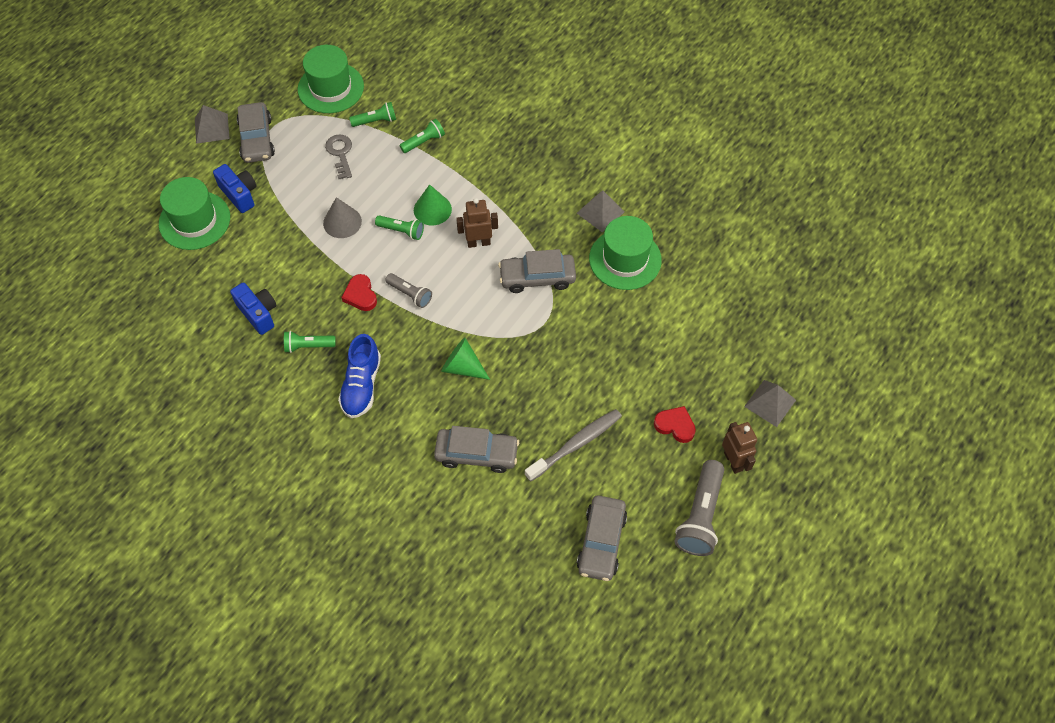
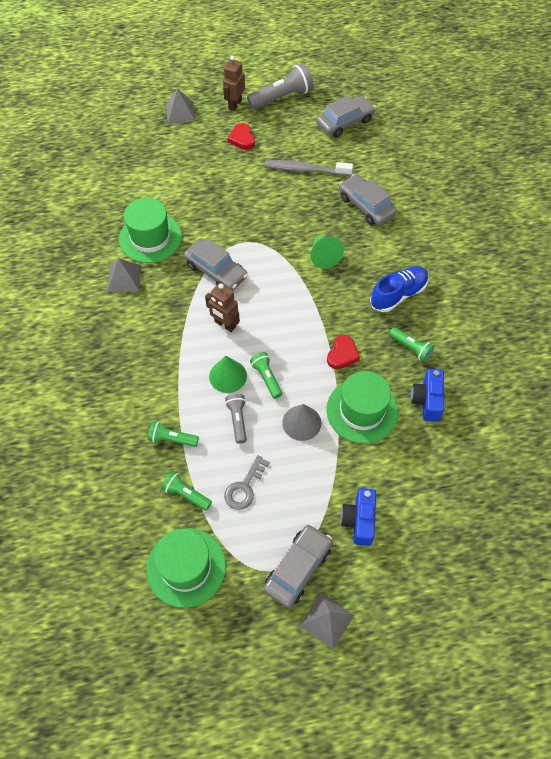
camera: 135 degrees left, 0 degrees up
(194, 220) = (416, 527): green hat -> green hat (362, 411)
(410, 294) = (308, 327): grey flashlight -> grey flashlight (237, 420)

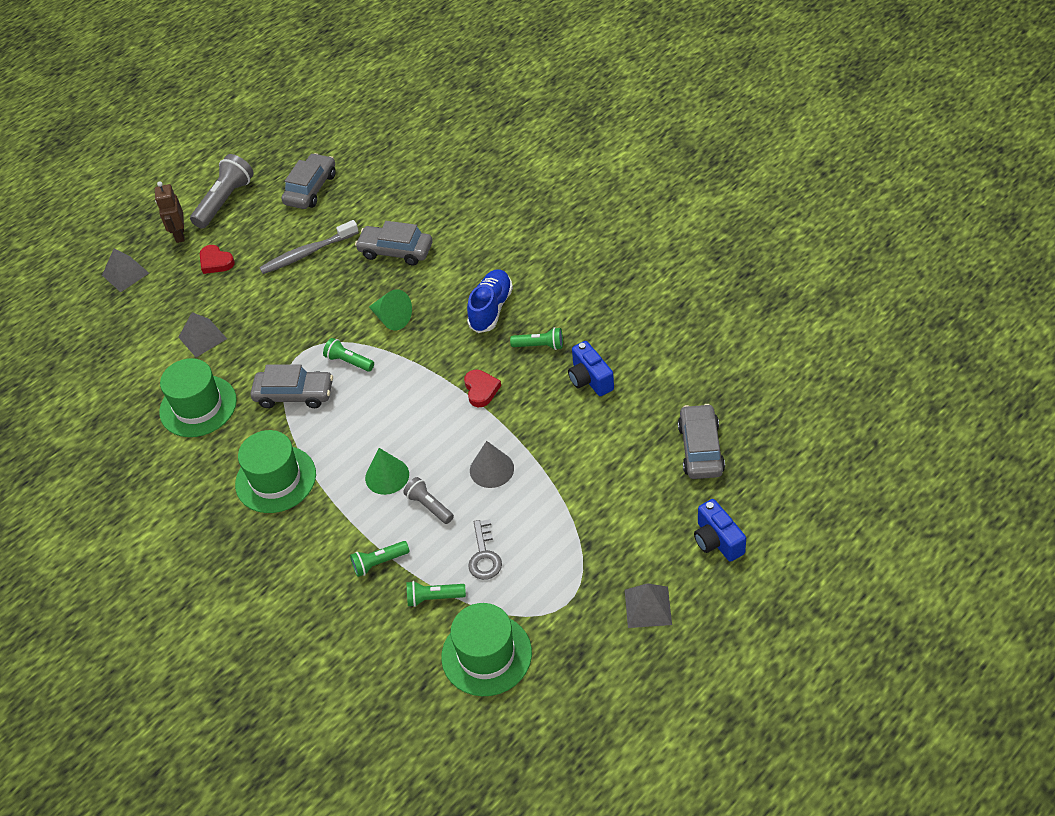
camera: 30 degrees left, 10 degrees down
(124, 278) = (203, 458): grey pyramid -> grey pyramid (202, 337)
(225, 324) = (345, 435): brown robot -> none
(266, 378) = (426, 454): green flashlight -> green flashlight (349, 362)
(298, 568) = (588, 585): grey car -> grey car (700, 449)
(359, 521) = (610, 512): blue camera -> blue camera (717, 541)
(362, 411) = (538, 424): green hat -> green hat (275, 479)

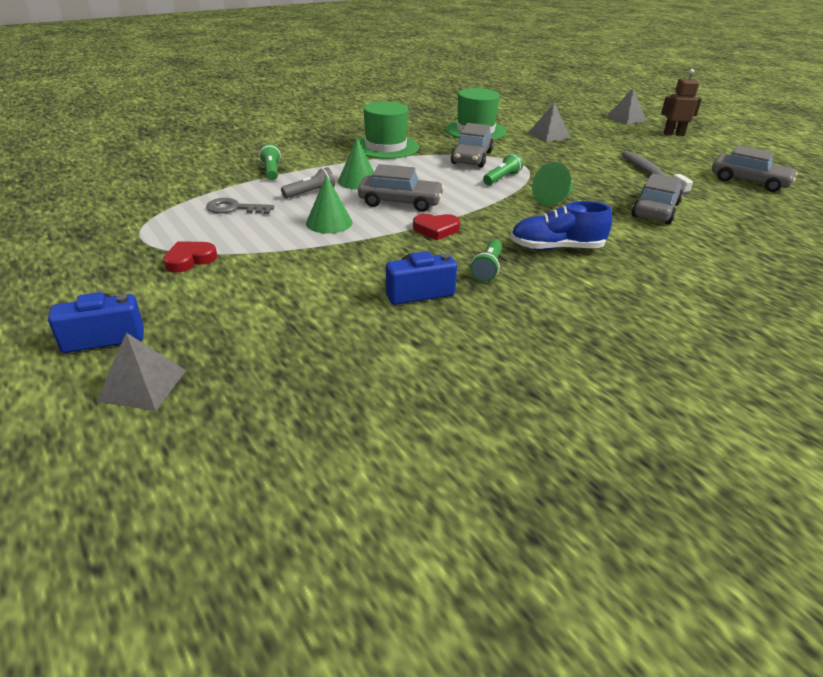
camera: 95 degrees right, 15 degrees down
(216, 262) = (639, 143): red heart -> red heart (190, 260)
(225, 201) = (721, 150): grey flashlight -> none
(434, 598) = (215, 186): green flashlight -> none
(486, 655) = (136, 198): green hat -> none
(491, 309) = (556, 248): blue shoe -> blue shoe turned 150 degrees clockwise
(491, 469) = (329, 222): grey cone -> green cone
(648, 607) = (80, 276): grey pyramid -> grey pyramid (142, 385)
(700, 449) = (250, 354): grey car -> grey car (400, 202)

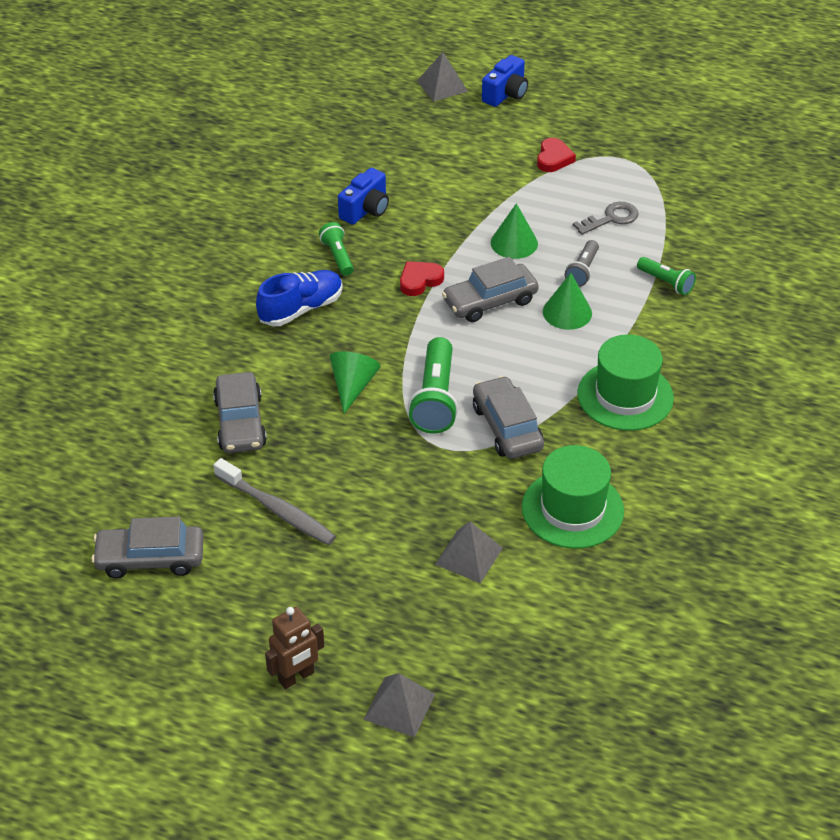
camera: 145 degrees right, 10 degrees up
(501, 178) = (435, 399): green flashlight -> green flashlight, size x1.75

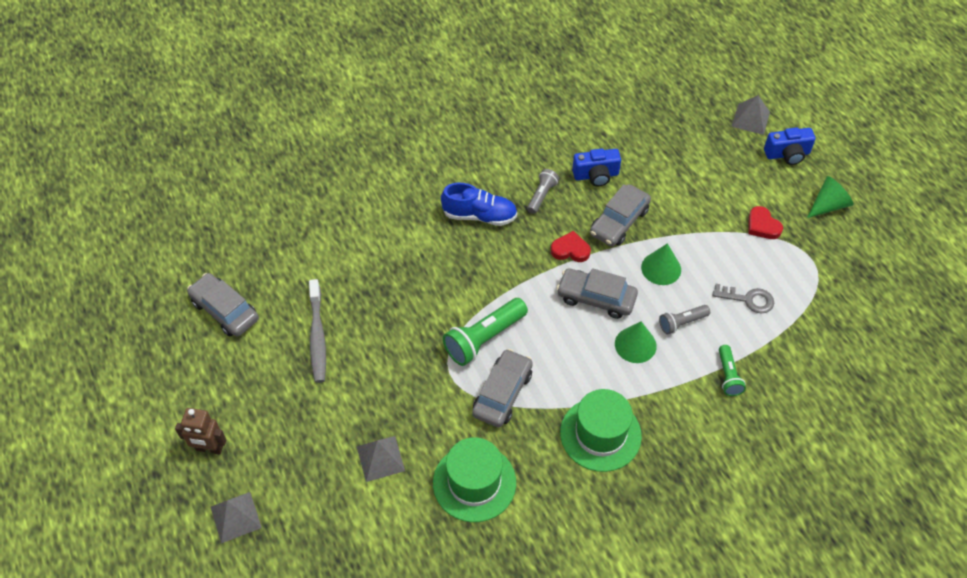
camera: 45 degrees right, 10 degrees up
(240, 422) = (362, 264): grey car -> grey car (619, 222)
(337, 256) = (541, 195): green flashlight -> grey flashlight
(353, 386) = (448, 291): green cone -> green cone (828, 205)
(553, 158) = (762, 226): red heart -> red heart turned 90 degrees clockwise

